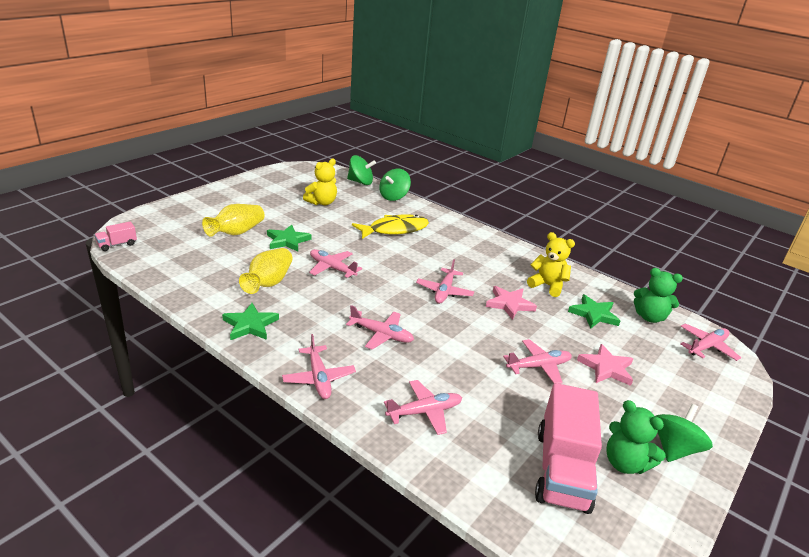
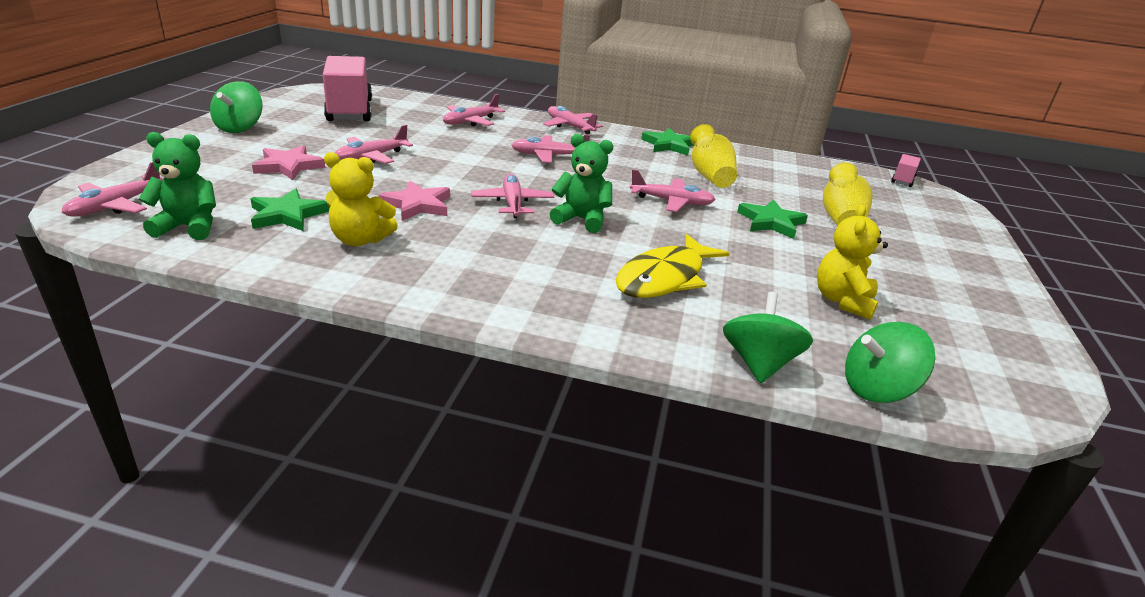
camera: 155 degrees right, 0 degrees up
(625, 463) = (293, 117): green teddy bear -> green teddy bear (581, 219)

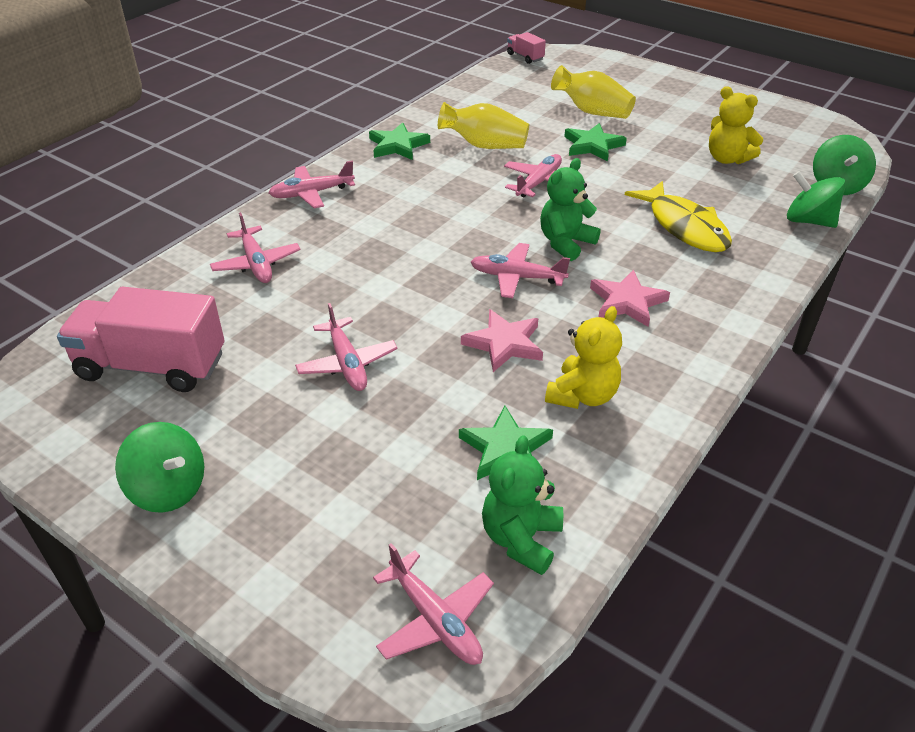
camera: 65 degrees left, 10 degrees up
(288, 166) = (350, 441): pink star -> pink star (627, 302)
(548, 156) = (397, 228): pink plane -> none

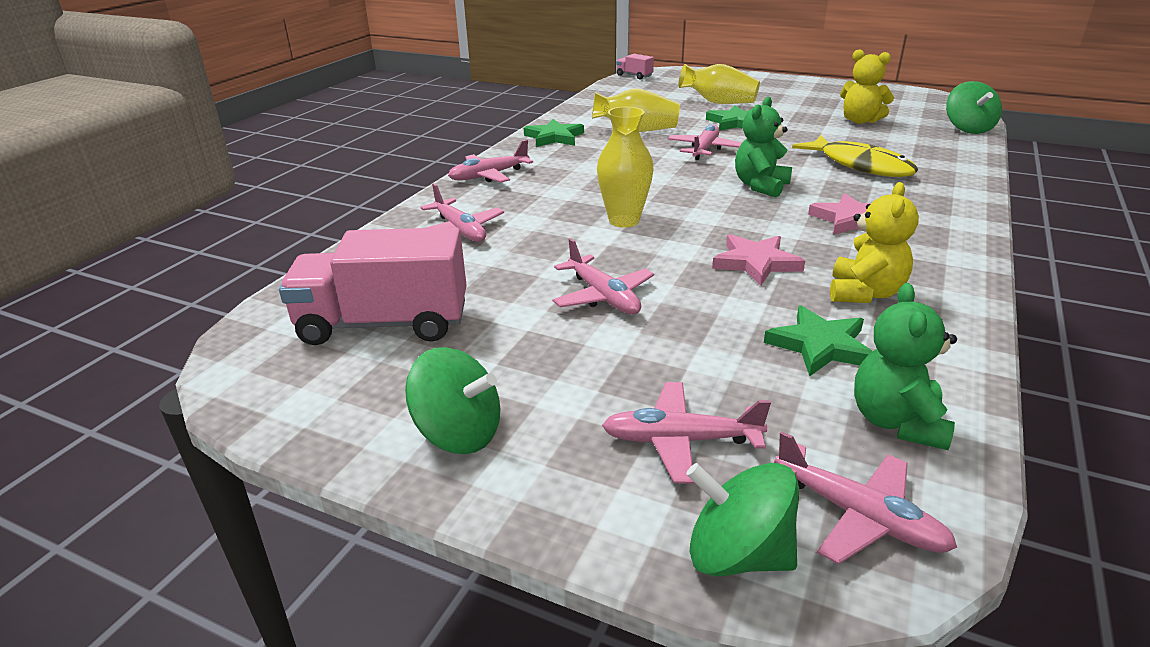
camera: 10 degrees left, 10 degrees down
(410, 272) = (624, 221): none -> yellow vase
(517, 277) = (732, 214): pink plane -> pink plane (680, 441)
(809, 221) = (965, 152): green spinning top -> green spinning top (737, 554)

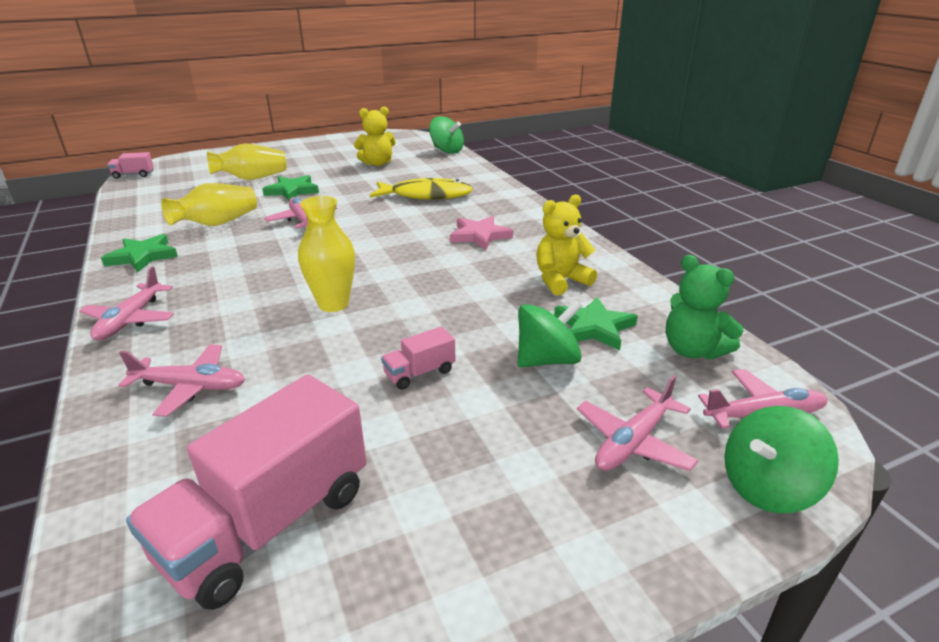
camera: 50 degrees left, 0 degrees up
(459, 433) = (506, 561): green spinning top -> green spinning top (547, 360)
(603, 296) = (419, 373): pink plane -> pink truck
(756, 263) = (474, 291): pink star -> none
(760, 186) = (388, 234): green teddy bear -> none
(864, 293) = (560, 280): yellow teddy bear -> yellow teddy bear turned 90 degrees counterclockwise

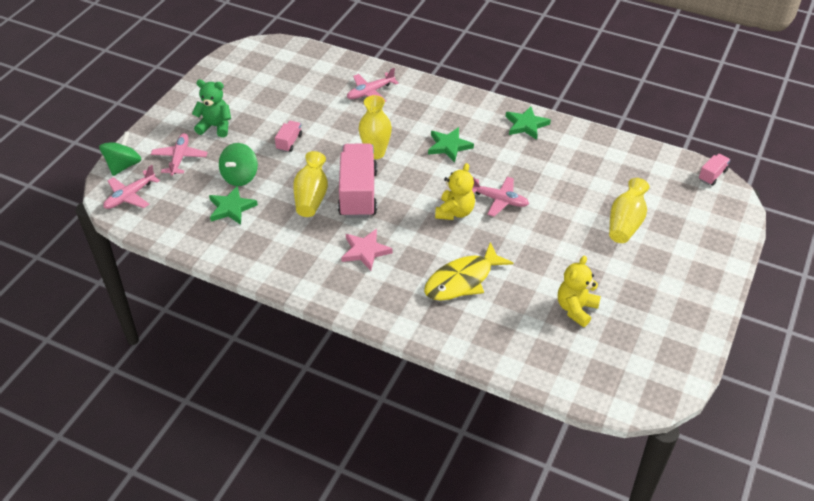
camera: 140 degrees right, 15 degrees up
(130, 320) = (450, 98): pink plane -> none
(217, 223) = (543, 167): yellow vase -> yellow vase (311, 197)
(268, 524) = (278, 78): pink truck -> pink truck (358, 194)
(292, 191) = (566, 226): green star -> green star (449, 146)
(447, 151) = (555, 380): green spinning top -> none
(560, 280) = (275, 235): yellow teddy bear -> yellow teddy bear (455, 212)
(692, 350) = (173, 218): green teddy bear -> green teddy bear (215, 126)

